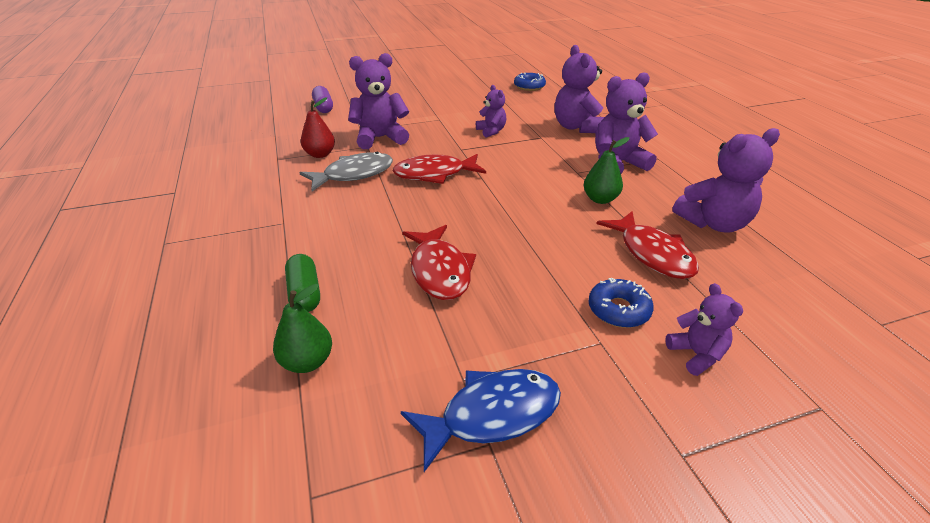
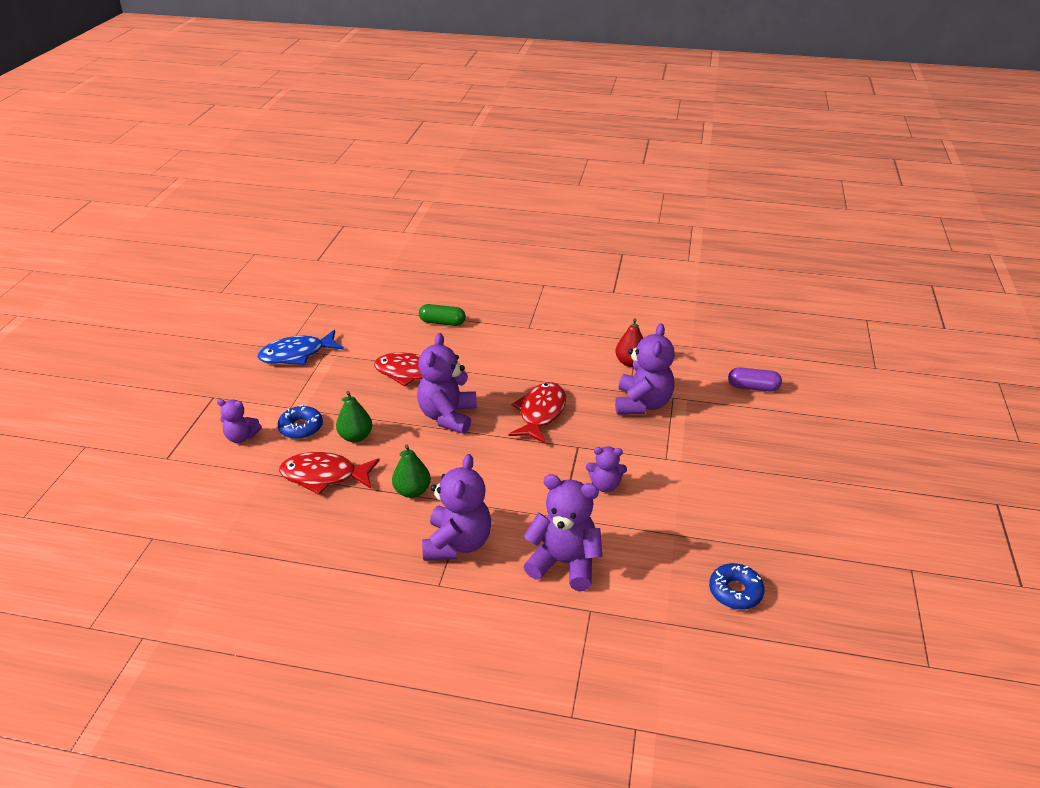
camera: 120 degrees right, 0 degrees up
(307, 362) = (388, 314): green pear -> green pear (356, 437)
(353, 174) = (576, 371): grey fish -> none
(492, 415) = (297, 354): blue fish -> blue fish turned 60 degrees clockwise
(713, 223) = (313, 539): purple teddy bear -> purple teddy bear (448, 416)

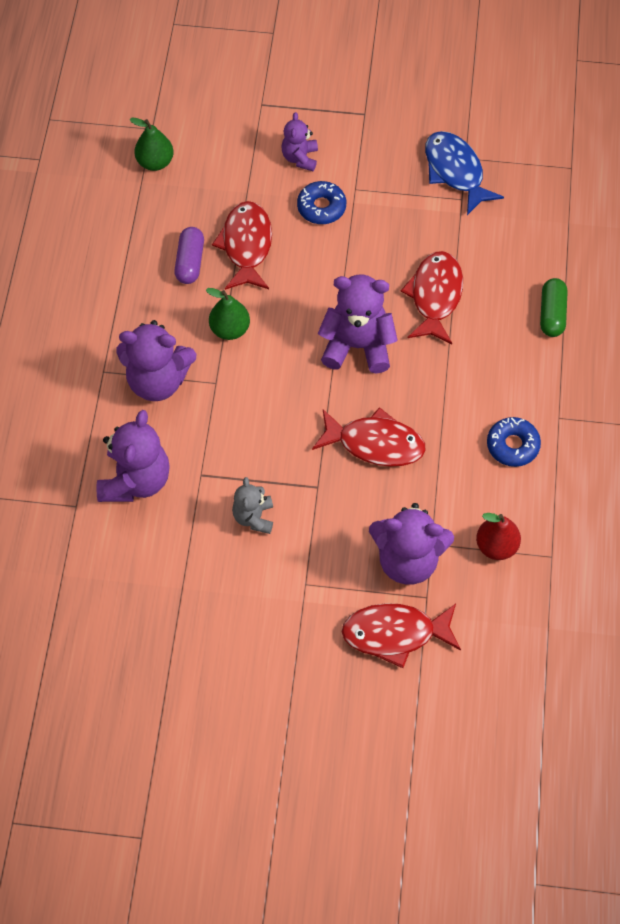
camera: 85 degrees right, 25 degrees up
(356, 437) = (311, 261): green pear -> green pear (155, 162)
(605, 485) = (254, 517): purple teddy bear -> grey teddy bear
(704, 414) = (395, 634): none -> red fish
(735, 591) = (103, 644): blue donut -> blue donut (512, 445)
(753, 387) = (462, 701): purple capsule -> purple capsule (190, 262)

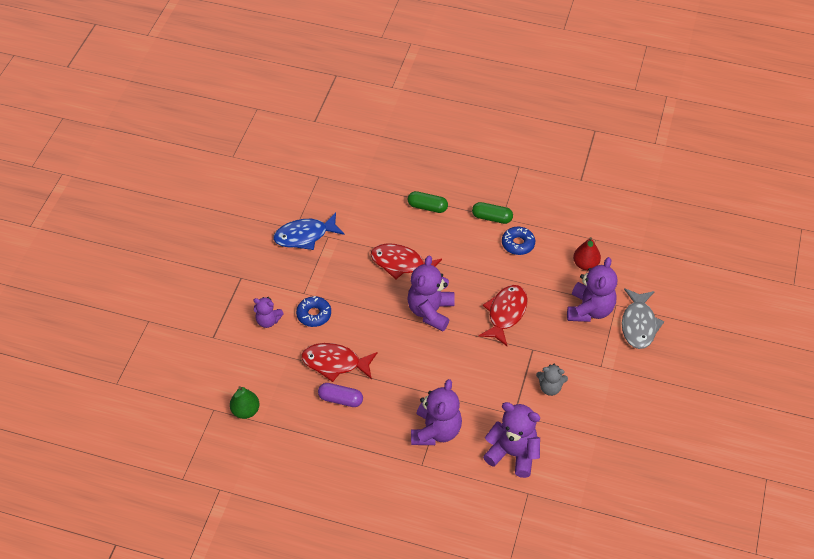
camera: 80 degrees left, 10 degrees down
(230, 329) = (402, 382): green pear -> none
(395, 634) = (639, 324): red fish -> grey fish
(555, 403) = (492, 218): none -> green capsule

